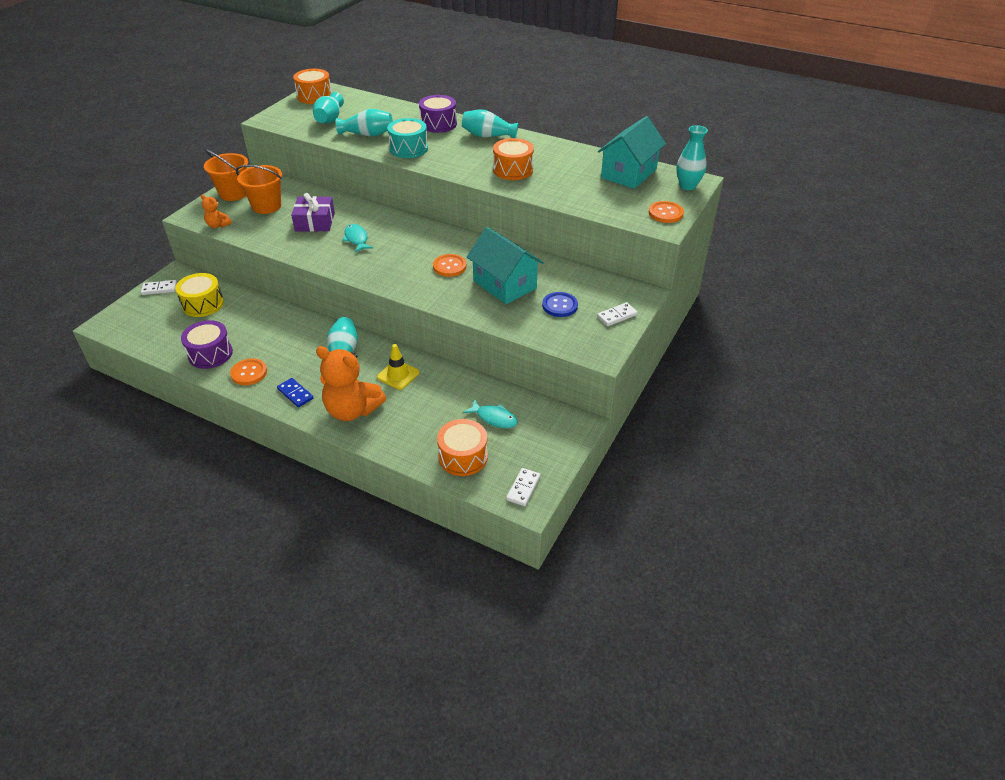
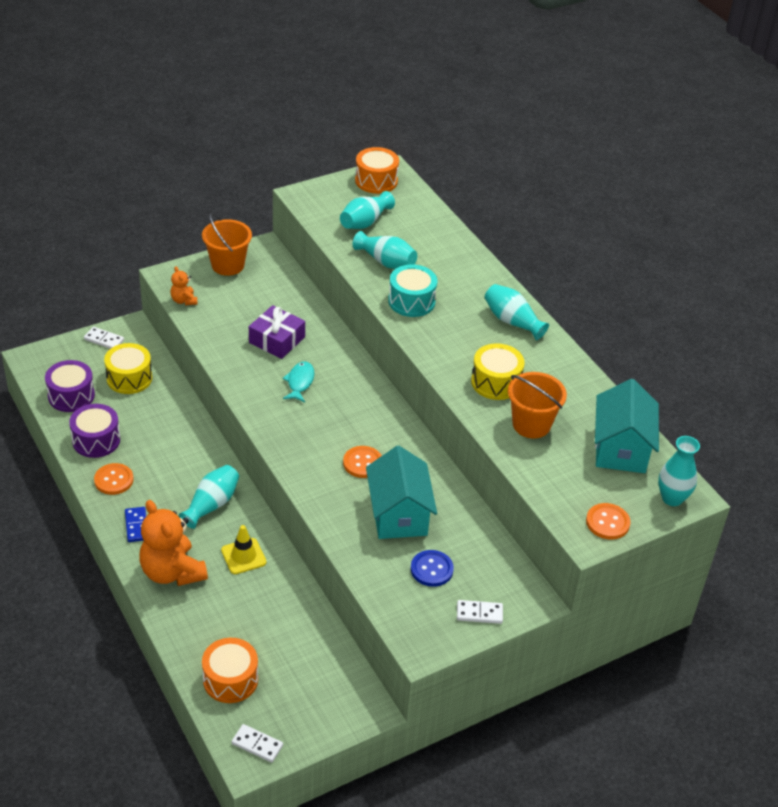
camera: 30 degrees right, 0 degrees up
(266, 206) = (246, 297): orange bucket -> orange bucket (531, 424)
(438, 124) = (473, 279): purple drum -> purple drum (71, 396)
(494, 418) = (293, 655): turquoise fish -> none
(513, 170) = (496, 382): orange drum -> yellow drum
(523, 488) = (257, 744): white domino -> white domino turned 60 degrees clockwise
(628, 173) = (621, 448): turquoise house -> turquoise house turned 60 degrees counterclockwise

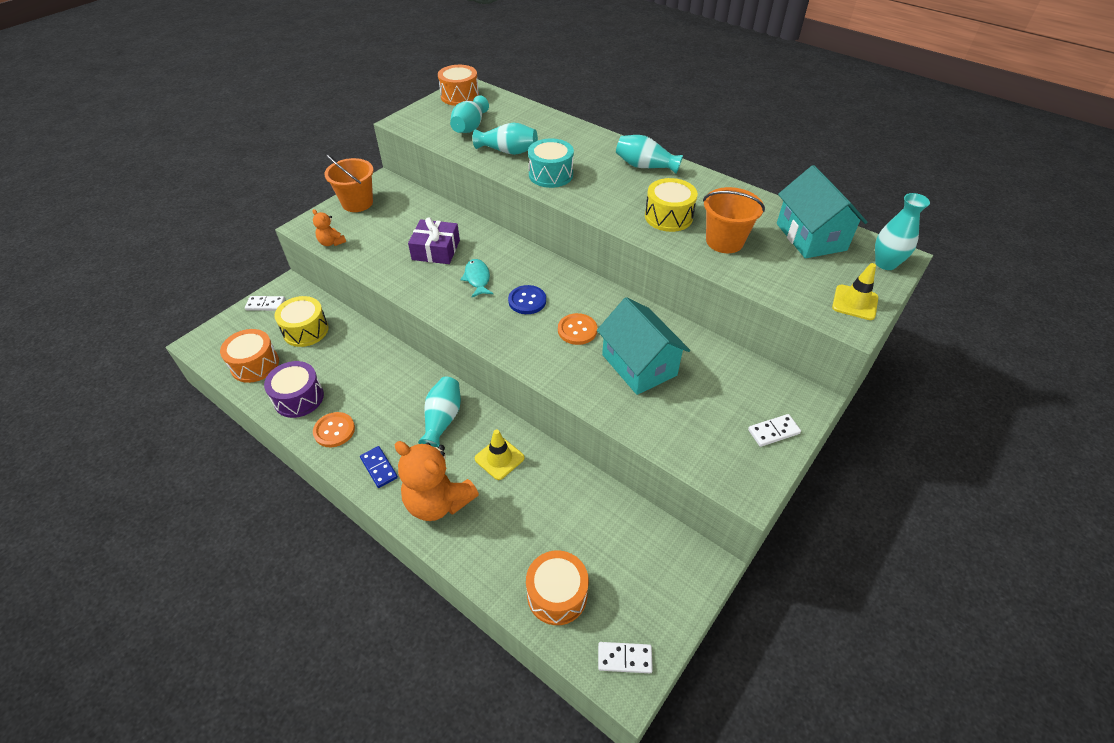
camera: 20 degrees left, 5 degrees up
(71, 396) = (255, 364): purple drum -> orange drum
(431, 569) = (703, 406): blue button -> blue button (527, 301)
(607, 522) = (855, 302): orange button -> yellow traffic cone

